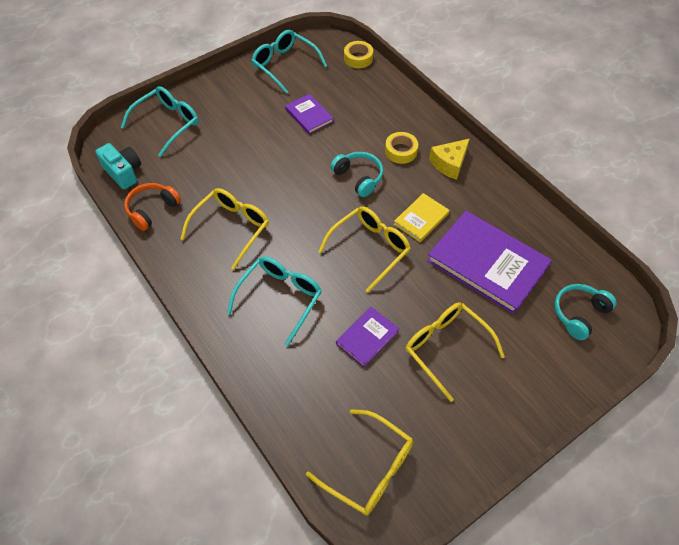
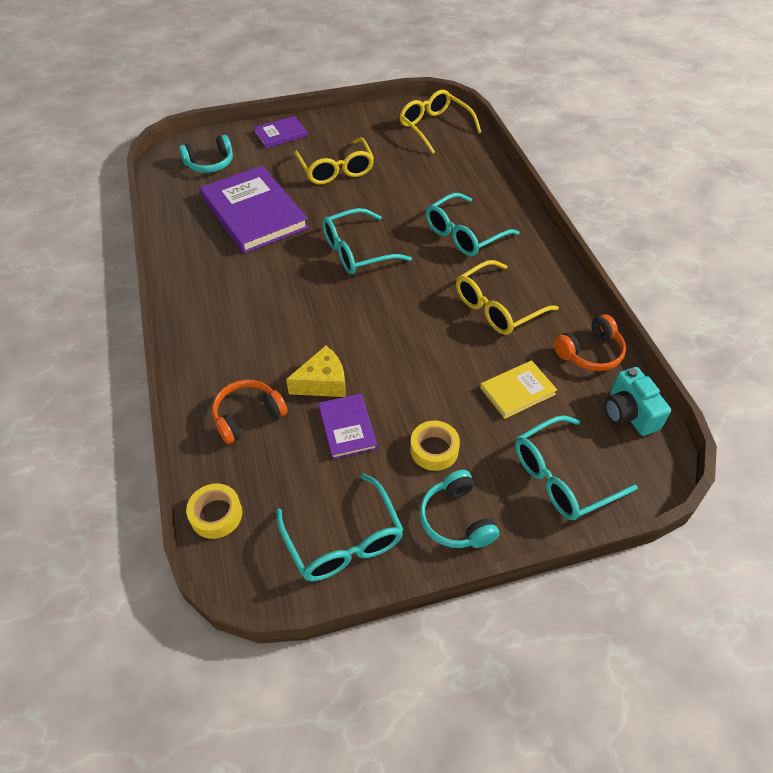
camera: 160 degrees left, 5 degrees down
(358, 177) = (327, 323): turquoise headphones -> turquoise headphones (456, 519)
(367, 337) = (397, 190): purple book -> purple book (280, 134)
(369, 249) = (357, 251): yellow glasses -> turquoise glasses
(374, 105) = (248, 416): none -> orange headphones
(401, 151) = (257, 340): yellow tape -> yellow tape (434, 449)
(421, 219) = (287, 263): yellow book -> yellow book (517, 391)
(449, 164) = (212, 310): yellow cheese -> yellow cheese (322, 383)

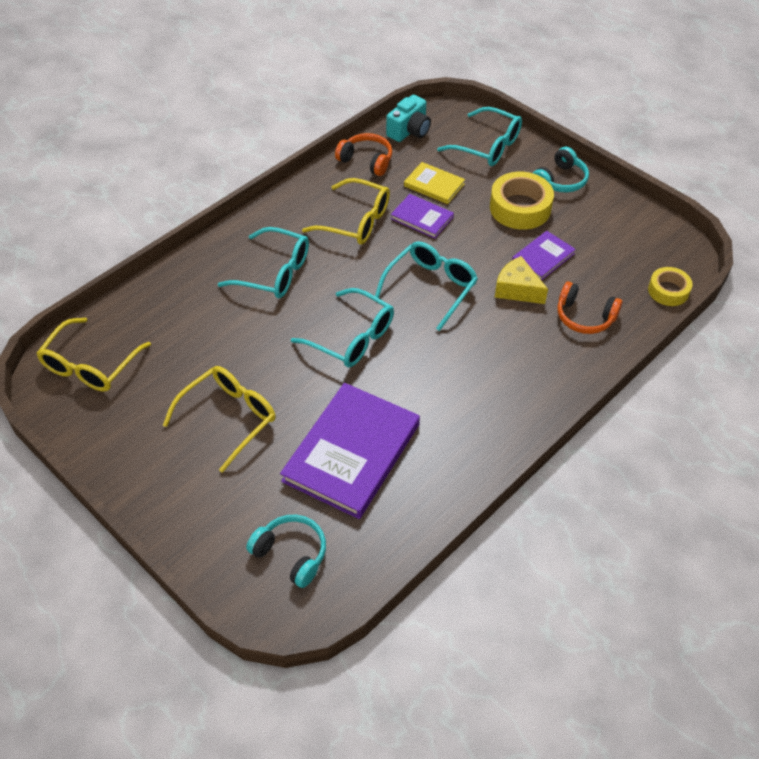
camera: 120 degrees left, 0 degrees up
(280, 134) = (185, 514): purple book -> purple book (422, 218)
(343, 539) = (622, 223): turquoise glasses -> turquoise glasses (430, 288)
(434, 449) = (520, 208): yellow tape -> yellow tape, size x1.63

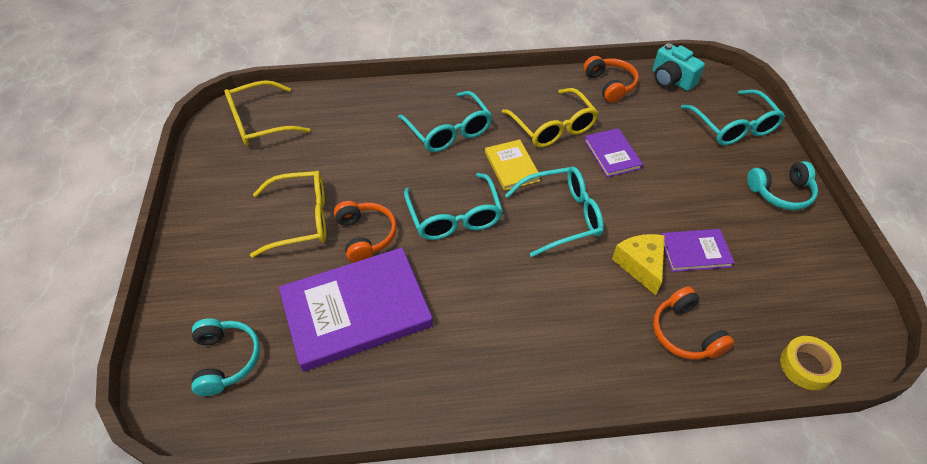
camera: 40 degrees right, 0 degrees up
(298, 396) = (366, 236): none -> orange headphones
(409, 131) = (671, 80): turquoise camera -> turquoise camera turned 60 degrees clockwise
(434, 185) = (650, 133): yellow book -> yellow book (511, 166)
(520, 208) = (714, 195): yellow tape -> none

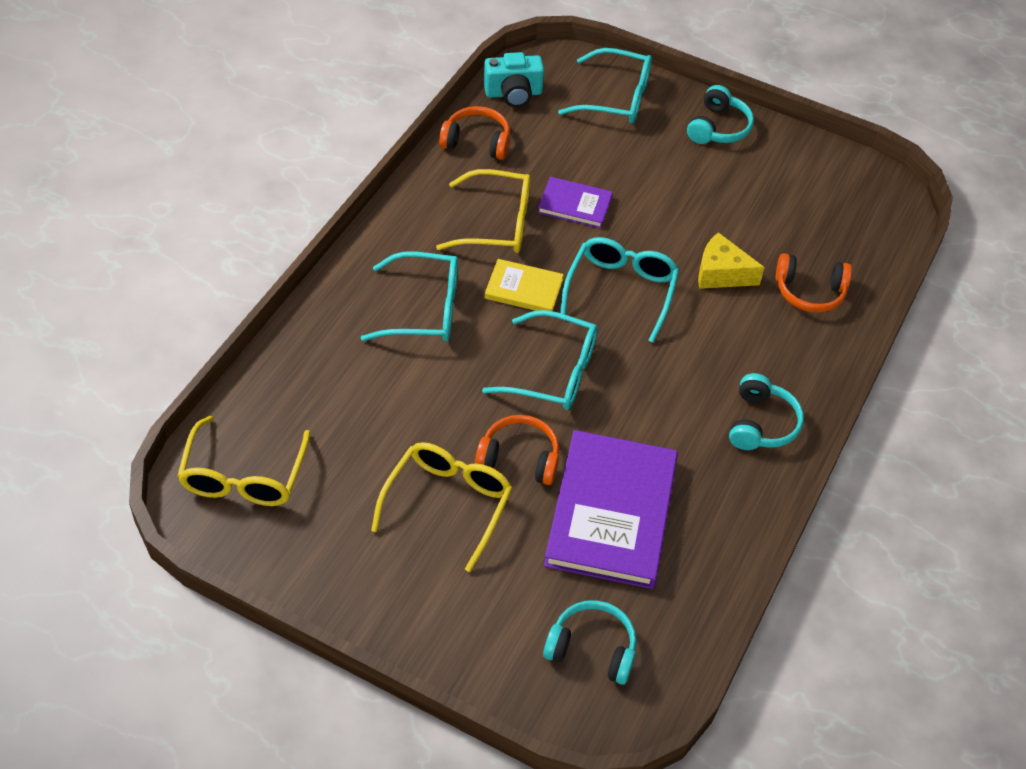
camera: 60 degrees left, 0 degrees up
(516, 366) = (761, 424): none -> turquoise headphones
(695, 252) = (735, 228): purple book -> none
(806, 366) = (889, 242): yellow tape -> none

